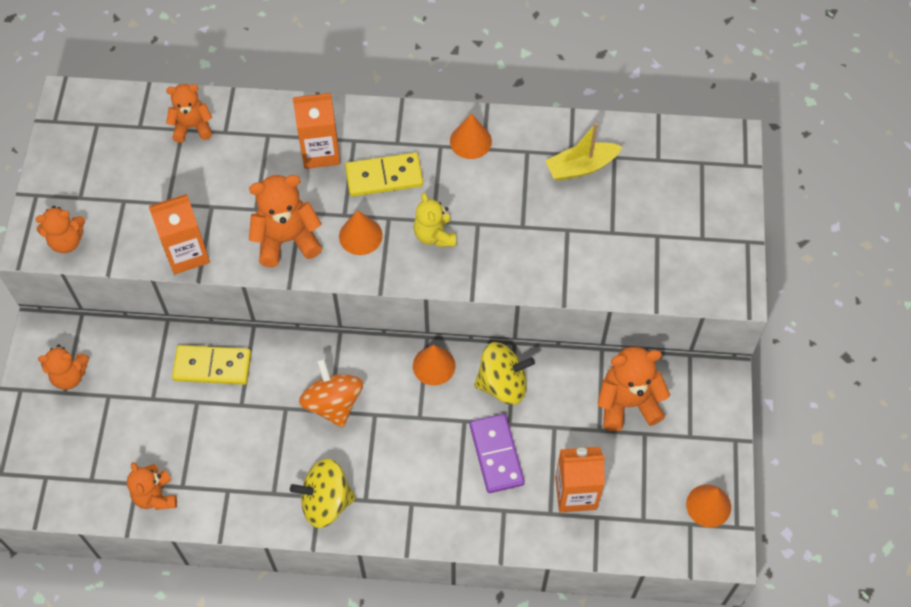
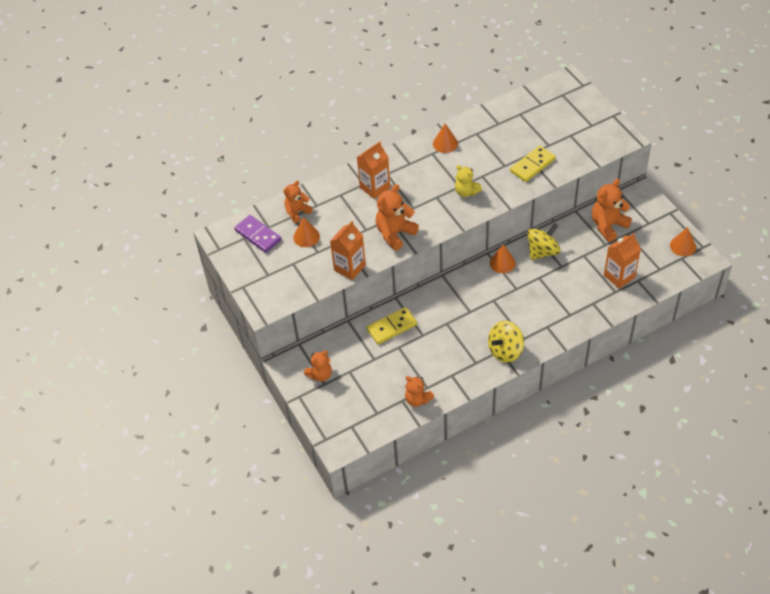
camera: 30 degrees left, 10 degrees down
(67, 241) = (280, 297): orange teddy bear -> none
(333, 403) = (468, 307): orange spinning top -> none
(360, 236) = (430, 212): orange cone -> orange cone (306, 236)
(384, 176) = (417, 181): yellow domino -> yellow domino (532, 165)
(496, 454) = (568, 282): purple domino -> purple domino (258, 235)
(581, 167) = (508, 126): yellow boat -> none

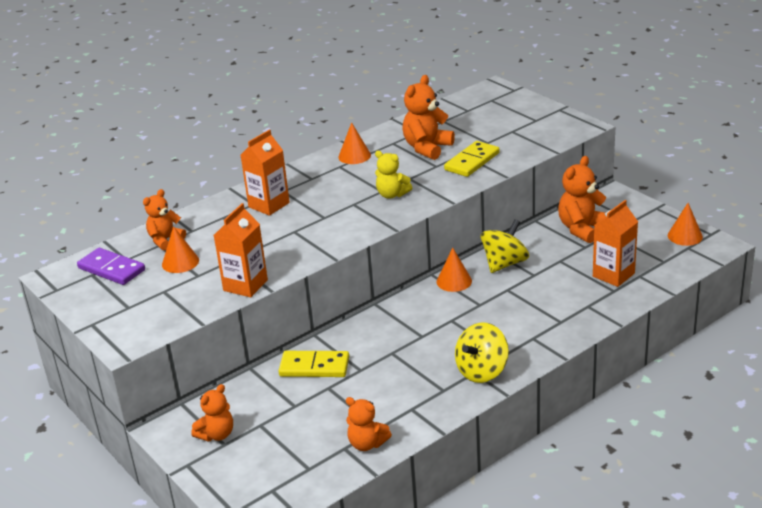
camera: 10 degrees left, 20 degrees down
(391, 327) = (314, 367): yellow domino -> yellow domino turned 45 degrees clockwise
(395, 233) = (303, 244): orange teddy bear -> orange teddy bear (427, 148)

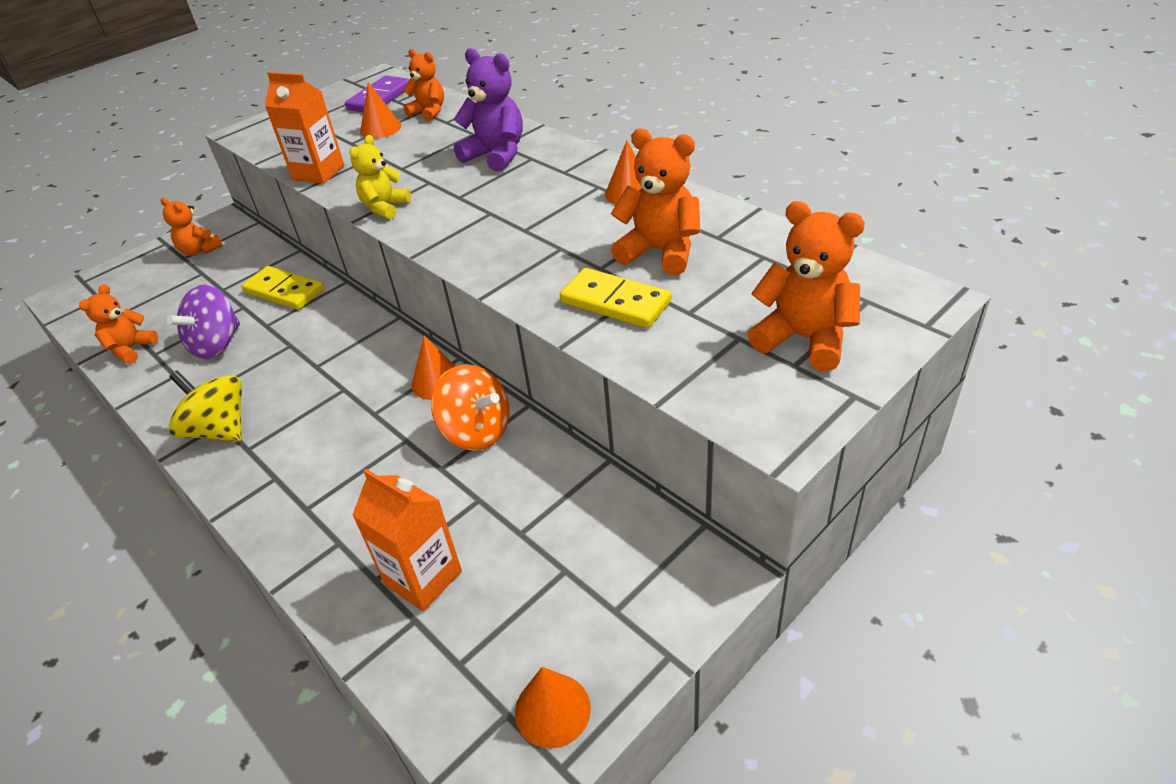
camera: 85 degrees right, 10 degrees up
(269, 205) = (496, 155): orange carton -> purple teddy bear
(314, 367) = (284, 291): yellow domino -> yellow domino turned 60 degrees counterclockwise
(377, 392) = (217, 344): none -> purple spinning top
(392, 195) = (511, 239): yellow teddy bear -> yellow teddy bear (385, 207)
(504, 263) = (477, 431): yellow spinning top -> orange spinning top
(582, 229) = (580, 527): orange teddy bear -> orange teddy bear (804, 339)

